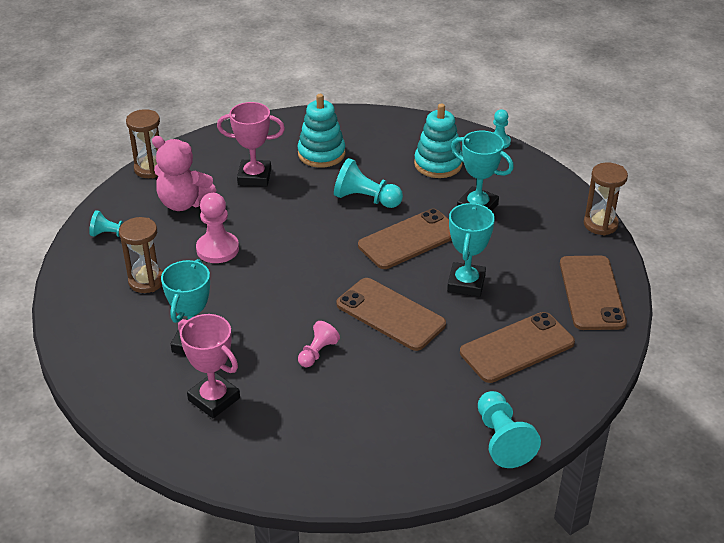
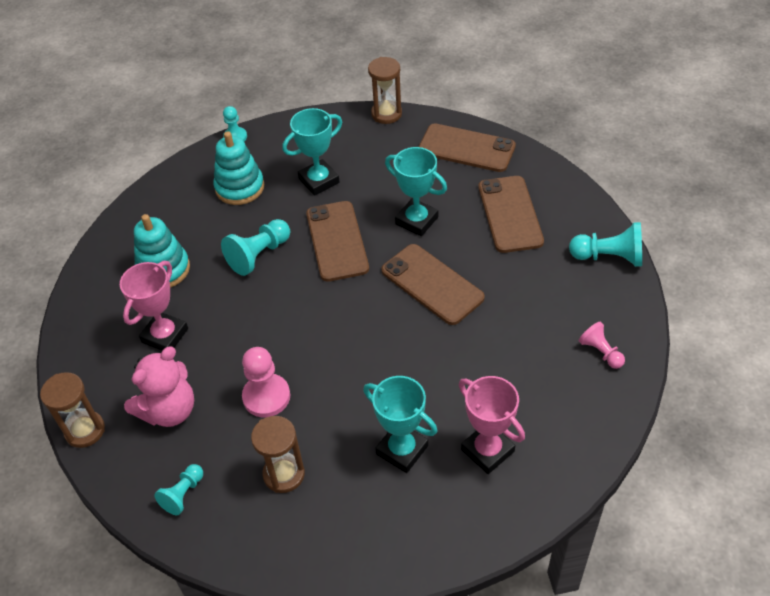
camera: 65 degrees left, 10 degrees up
(214, 399) = (487, 450): pink trophy -> pink trophy turned 75 degrees clockwise
(317, 352) = (458, 352): pink pawn -> pink pawn (601, 352)
(390, 314) = (432, 284): brown phone -> brown phone turned 75 degrees clockwise

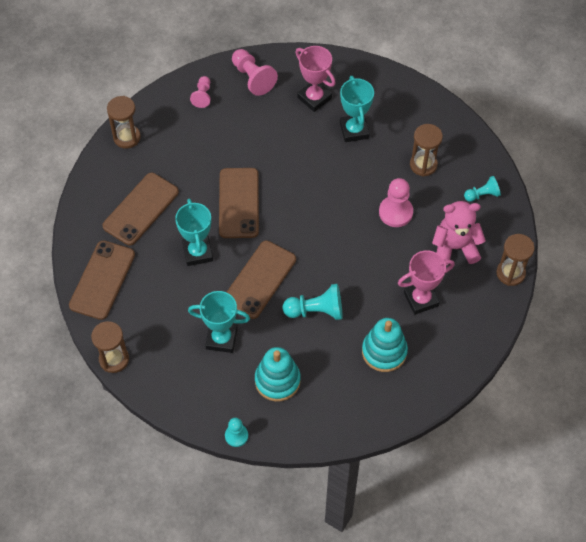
camera: 140 degrees left, 10 degrees up
(466, 148) = (102, 280): brown phone -> brown phone turned 45 degrees clockwise
(487, 450) = (314, 98): pink trophy -> pink trophy turned 45 degrees counterclockwise
(579, 416) = (253, 78): none -> pink pawn
(609, 257) = (127, 137): turquoise pawn -> brown hourglass

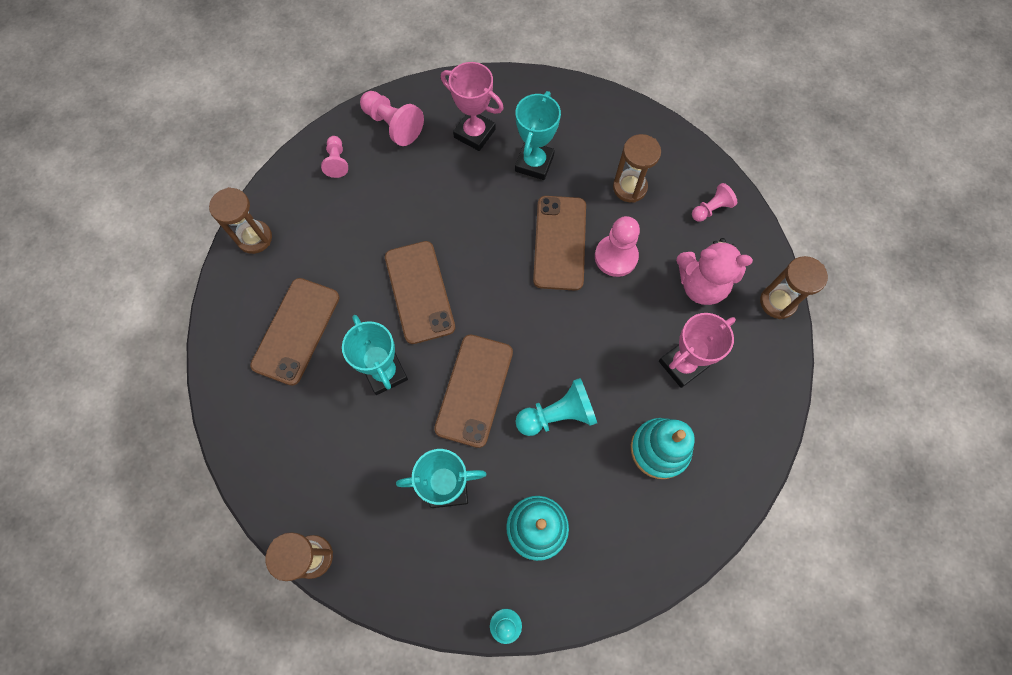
camera: 15 degrees left, 10 degrees up
(102, 280) = (269, 444): brown phone -> brown phone (559, 243)
(354, 130) = (534, 163): turquoise trophy -> turquoise trophy turned 45 degrees clockwise
(455, 247) = (701, 285): pink teddy bear -> pink teddy bear turned 150 degrees counterclockwise
(482, 195) = (711, 209): turquoise pawn -> pink pawn

